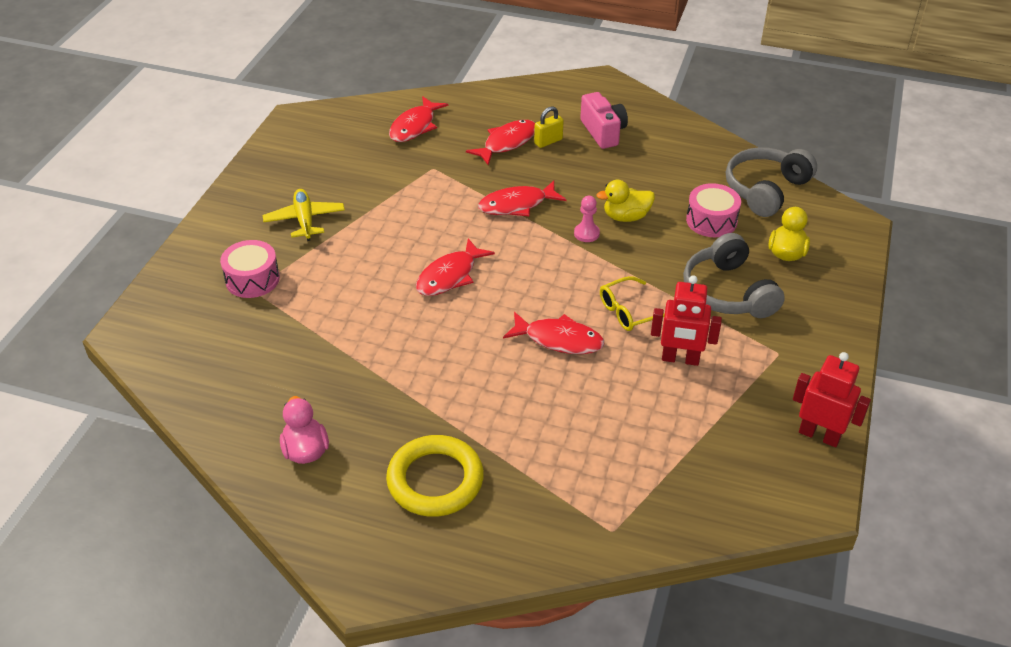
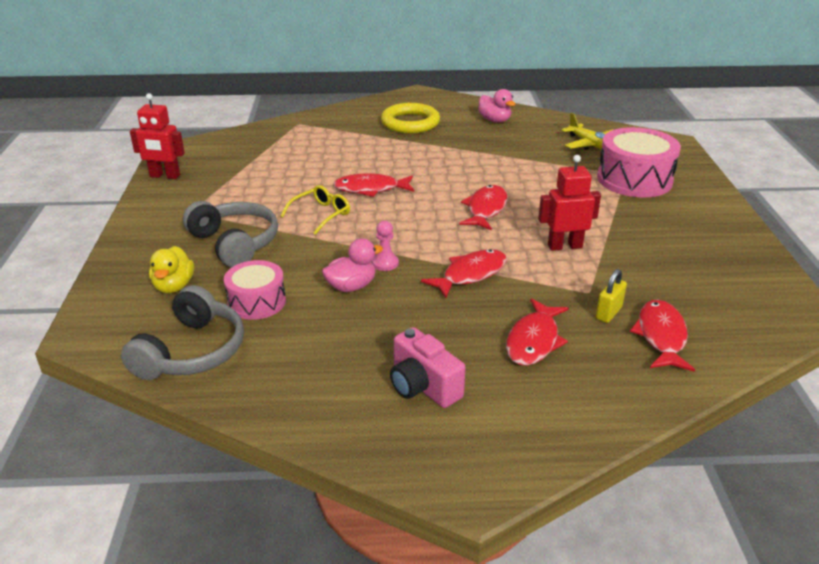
camera: 160 degrees right, 10 degrees down
(252, 279) = (634, 179): pink drum -> pink drum, size x1.64
(305, 220) = (650, 222): yellow plane -> yellow plane (590, 144)
(548, 141) = (486, 355): yellow padlock -> yellow padlock (608, 313)
(626, 217) = (351, 286): yellow duck -> pink duck
(680, 359) = (271, 195): red robot -> red robot (564, 246)

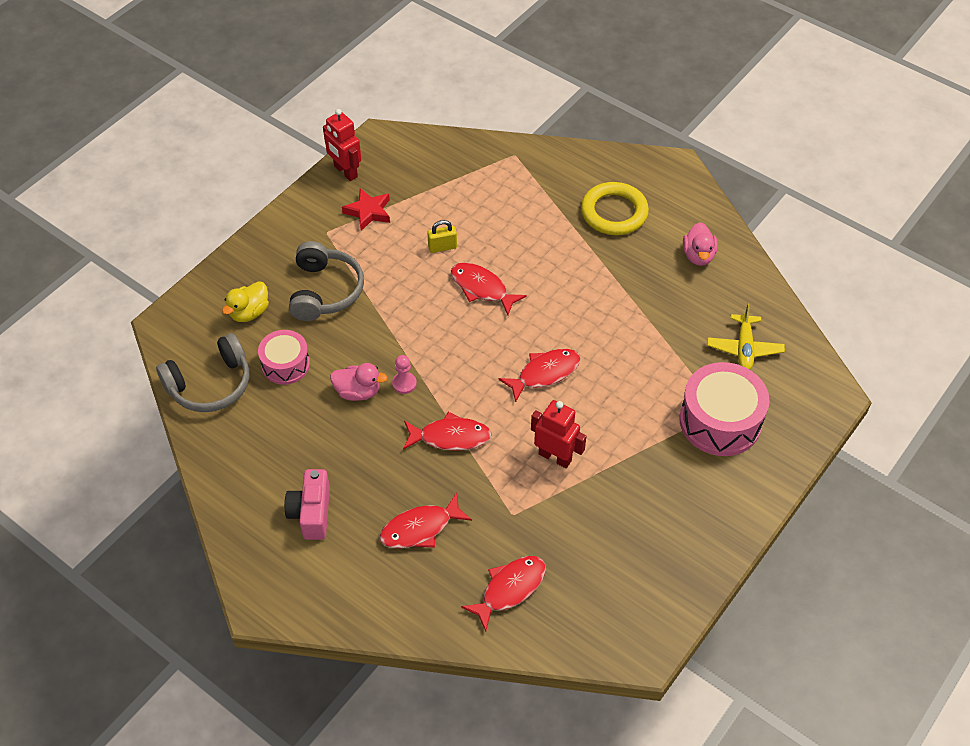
camera: 40 degrees right, 20 degrees up
(216, 188) = (368, 212): none -> red star
(321, 214) = (414, 296): yellow glasses -> none
(608, 313) = (501, 543): yellow padlock -> yellow padlock (442, 247)

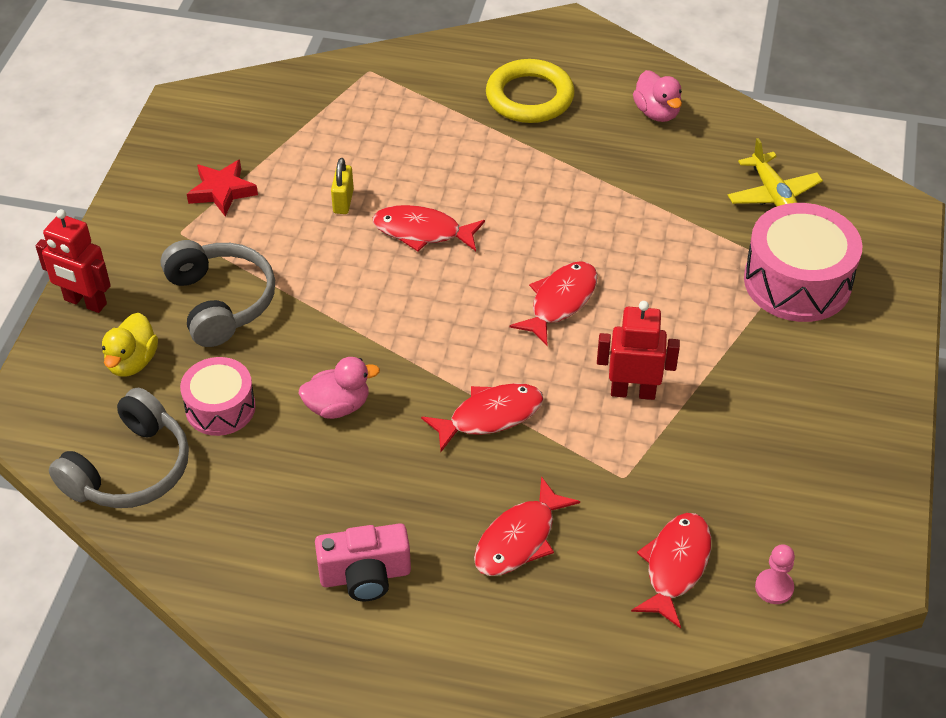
camera: 25 degrees left, 5 degrees down
(311, 513) = (365, 576): pink camera -> pink camera turned 75 degrees counterclockwise
(345, 172) = (163, 154): red robot -> red robot (85, 302)
(404, 383) = (392, 375): pink pawn -> pink pawn (774, 587)
(442, 247) = (343, 201): yellow padlock -> yellow padlock turned 45 degrees counterclockwise

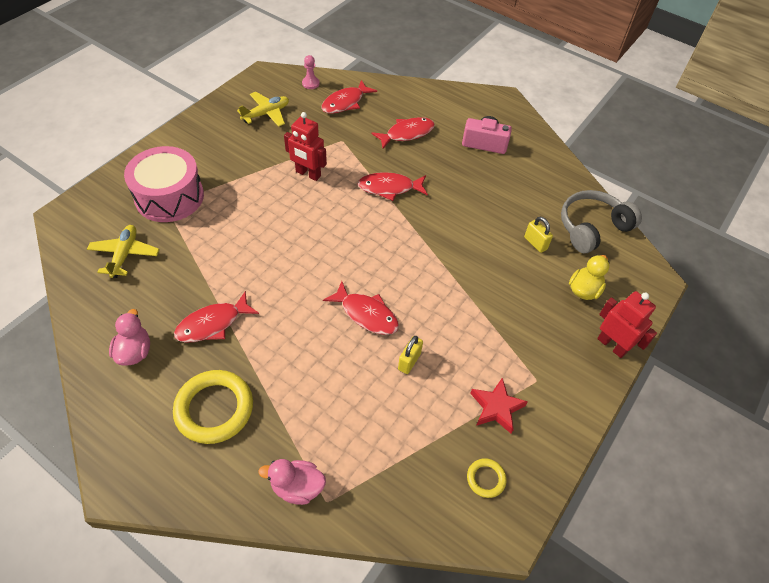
camera: 160 degrees left, 5 degrees up
(216, 131) = (486, 479): none -> yellow ring
(220, 302) = (520, 311): grey headphones -> none
(220, 408) = (535, 243): pink drum -> yellow padlock
(338, 406) = (468, 221): pink duck -> pink duck (297, 487)
(560, 301) = (310, 234): red fish -> red fish (213, 324)
(792, 480) = (266, 114): none -> yellow plane

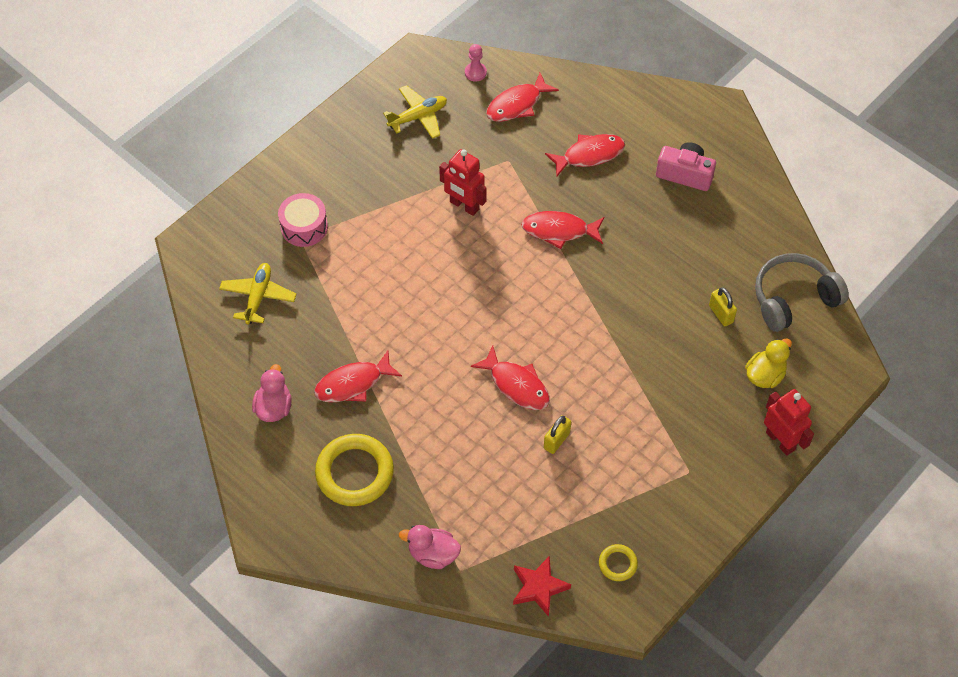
camera: 10 degrees right, 5 degrees up
(169, 197) = (304, 227): pink drum -> pink drum, size x0.61
(496, 408) = (641, 496): red star -> red star (538, 587)

